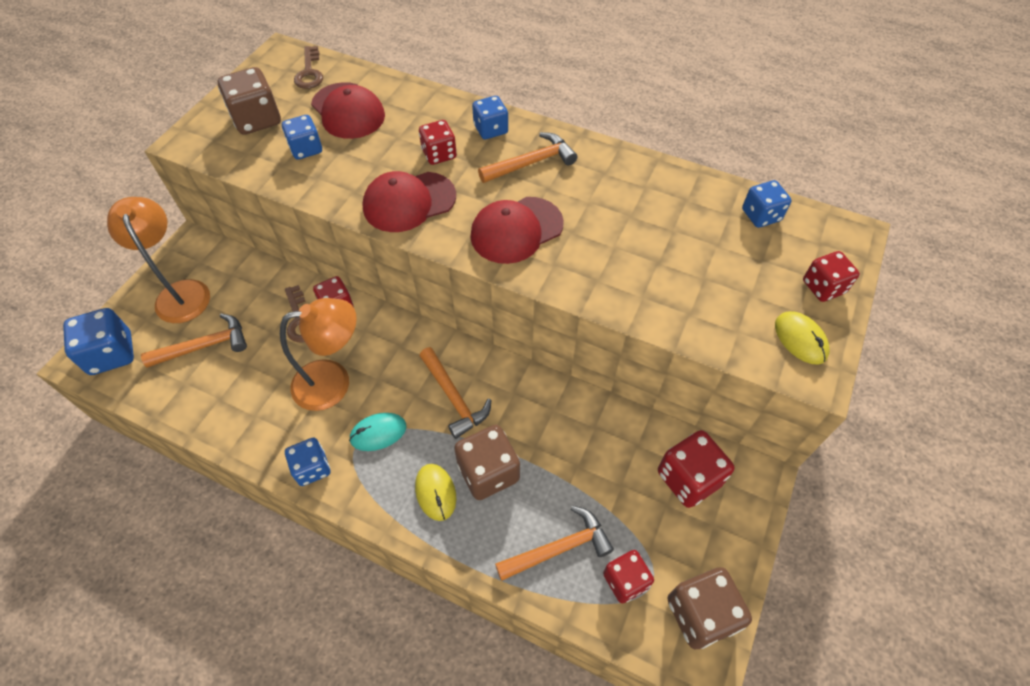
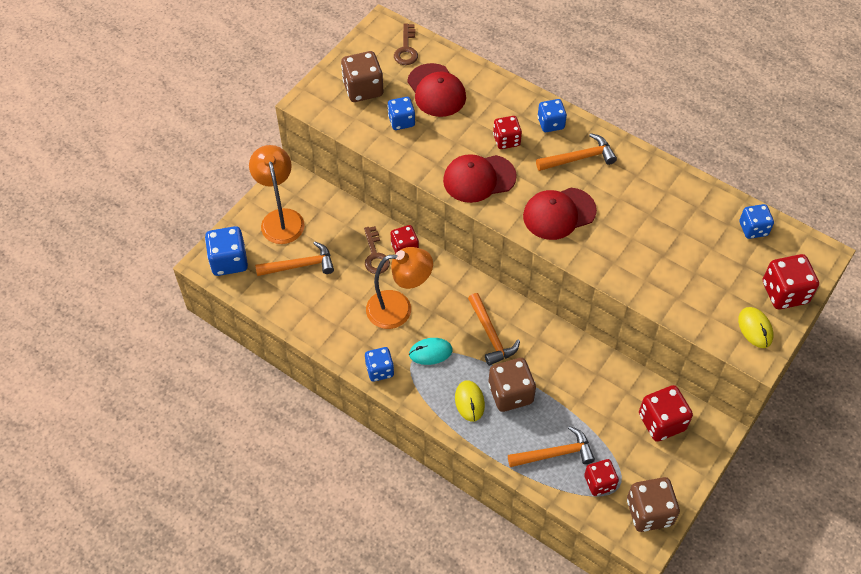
camera: 10 degrees right, 0 degrees up
(823, 287) = (784, 292): red dice -> red dice, size x1.52

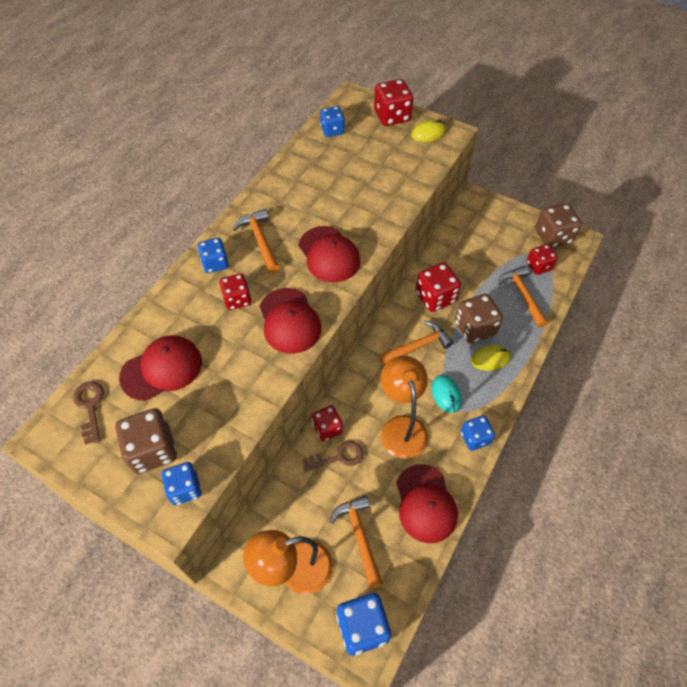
camera: 95 degrees left, 0 degrees up
(321, 318) = (425, 503): none -> red cap
(401, 121) = (207, 402): blue dice -> blue dice (185, 489)
(406, 49) = (90, 407): brown key -> brown key turned 105 degrees counterclockwise
(661, 422) = (475, 228): red dice -> red dice (435, 297)

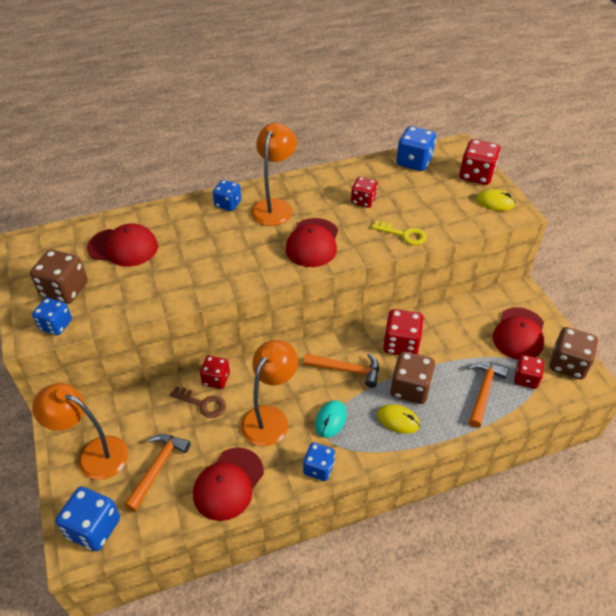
camera: 40 degrees right, 10 degrees down
(90, 407) = (61, 242): brown key -> none
(237, 299) = (216, 234): red dice -> red dice (363, 201)
(260, 240) = (274, 206): orange hammer -> orange lamp
(289, 321) = (234, 269): red cap -> red cap (519, 334)
(332, 130) = (414, 162): blue dice -> blue dice, size x1.52
(392, 202) = (404, 234): none -> yellow key

